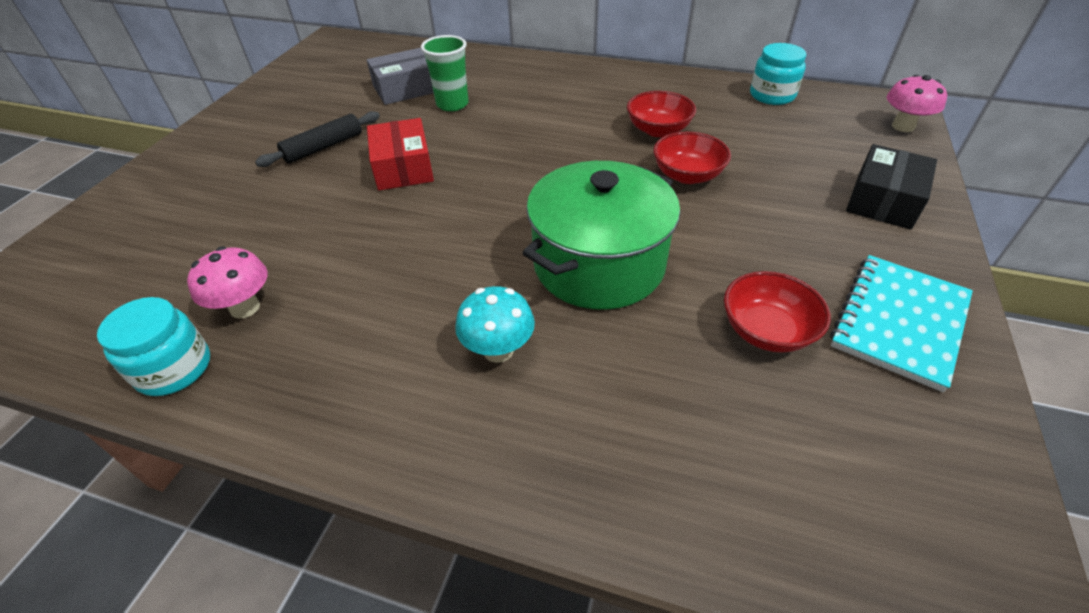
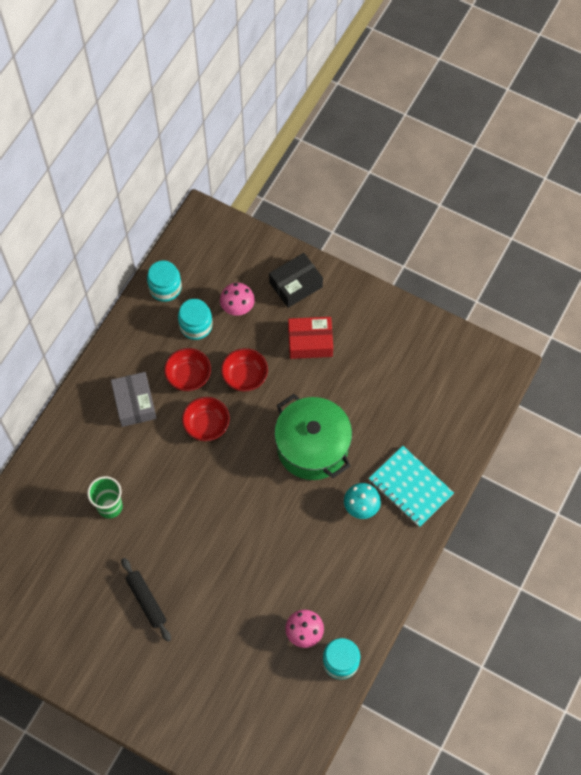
camera: 80 degrees left, 20 degrees up
(403, 167) = (189, 546): red box -> red box (310, 342)
(405, 89) = (72, 541): grey box -> grey box (134, 403)
(736, 124) = (196, 325): none -> turquoise jar
(766, 330) = (374, 385): red bowl -> red bowl (206, 425)
(883, 200) = (296, 285): black box -> black box turned 75 degrees counterclockwise
(899, 322) = (381, 328): turquoise notebook -> turquoise notebook (410, 487)
(903, 126) = (227, 232): pink mushroom -> pink mushroom (237, 308)

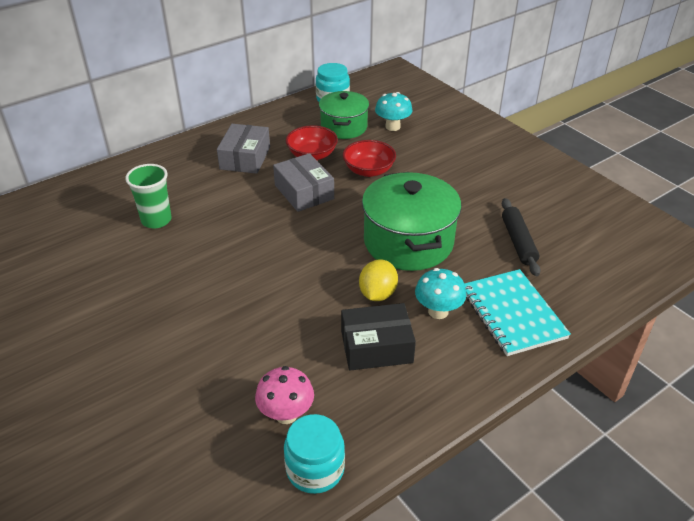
camera: 25 degrees right, 25 degrees down
(146, 601) = (123, 309): black rolling pin -> black rolling pin (518, 242)
(196, 325) = (344, 127): turquoise jar -> green pot
(206, 425) = (304, 192): red bowl -> grey box
(237, 308) = (392, 127): pink mushroom -> turquoise mushroom
(296, 285) = (460, 127): black box -> black box (376, 347)
(310, 342) = (453, 166): red box -> none
(314, 509) = (377, 294): none -> yellow lemon

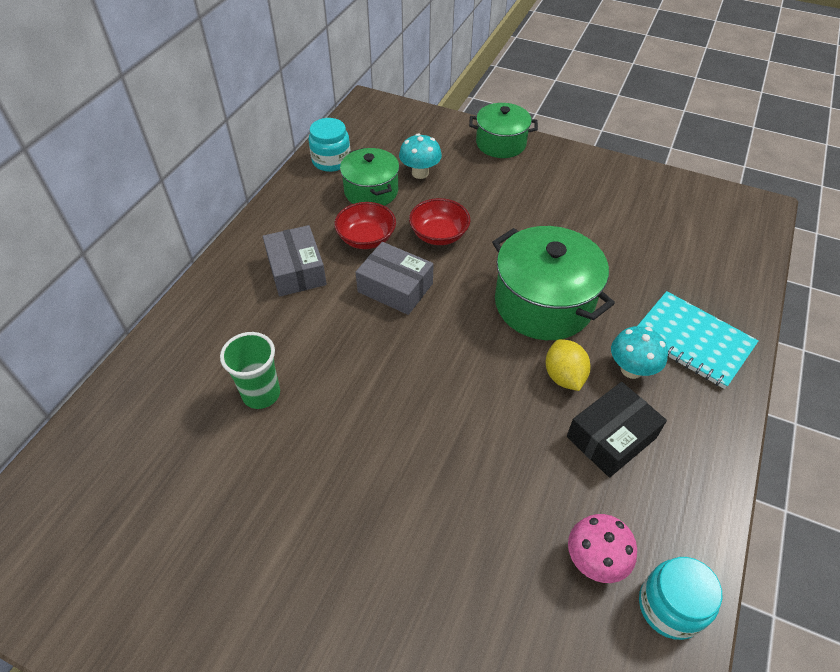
camera: 30 degrees left, 10 degrees up
(479, 126) = (501, 143): none -> green pot
(518, 242) = (636, 260): black rolling pin -> none

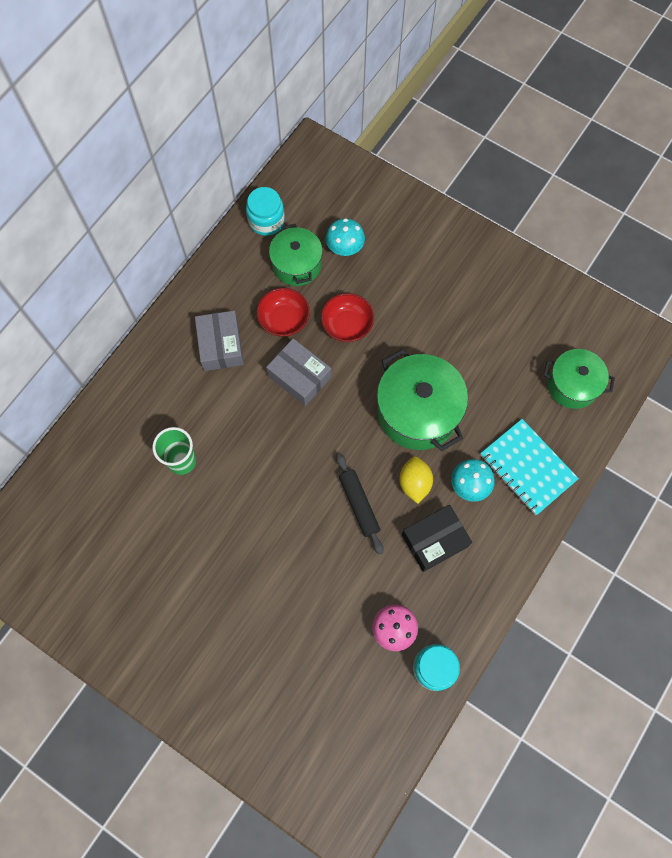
camera: 10 degrees right, 20 degrees up
(501, 143) = (428, 221): green pot -> green pot (572, 385)
(501, 410) = (359, 505): none -> black rolling pin

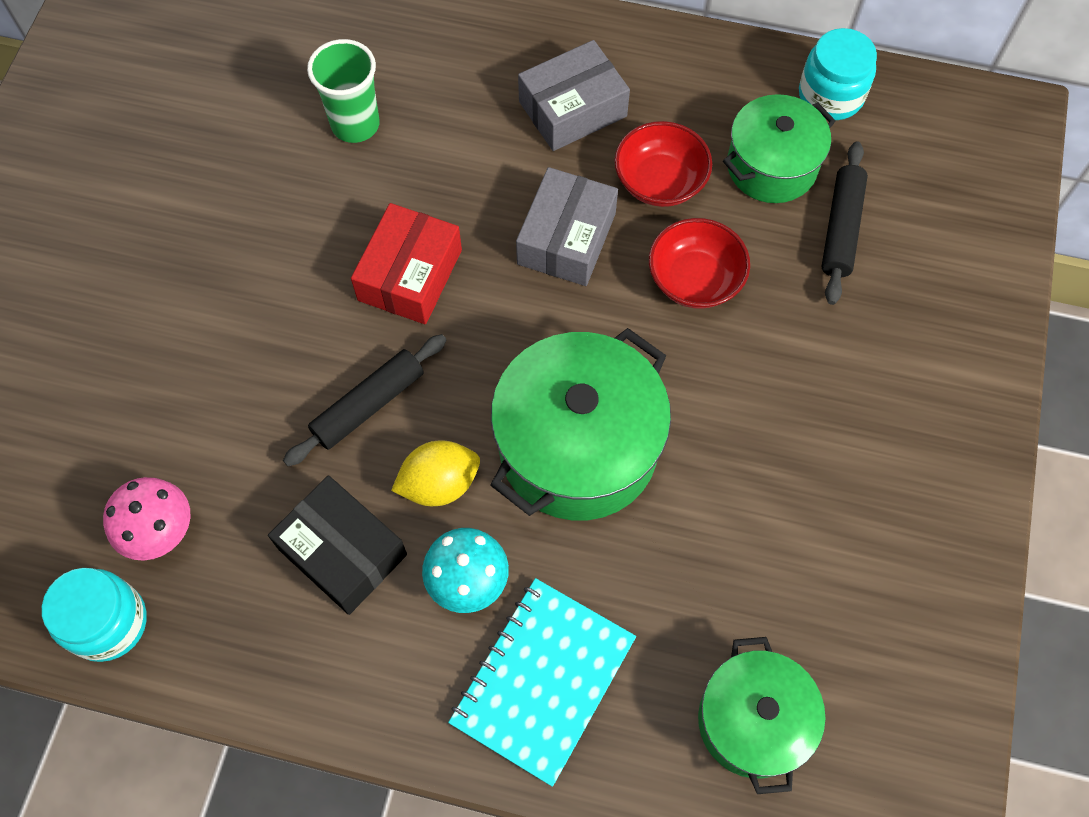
camera: 70 degrees right, 5 degrees down
(290, 461) = (410, 275): none -> red box
(345, 249) = (840, 228): turquoise mushroom -> black rolling pin

